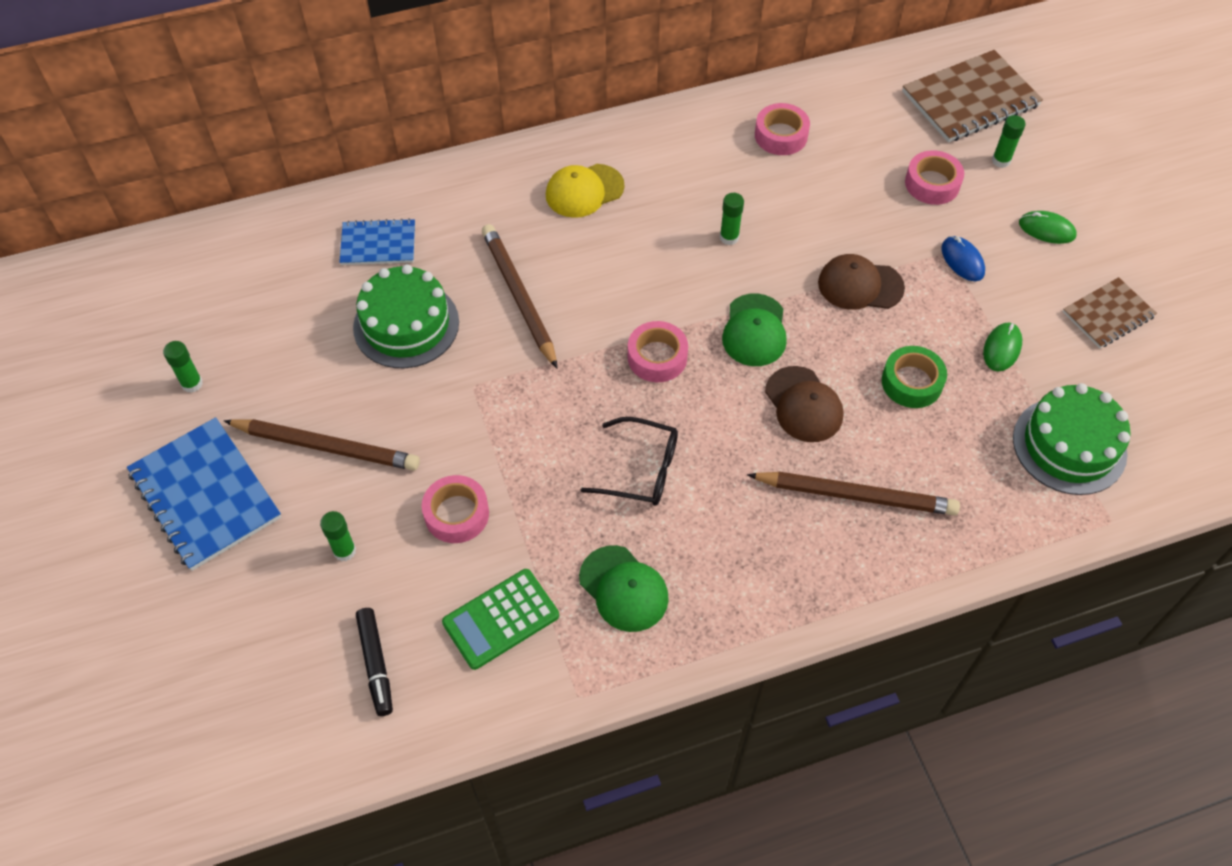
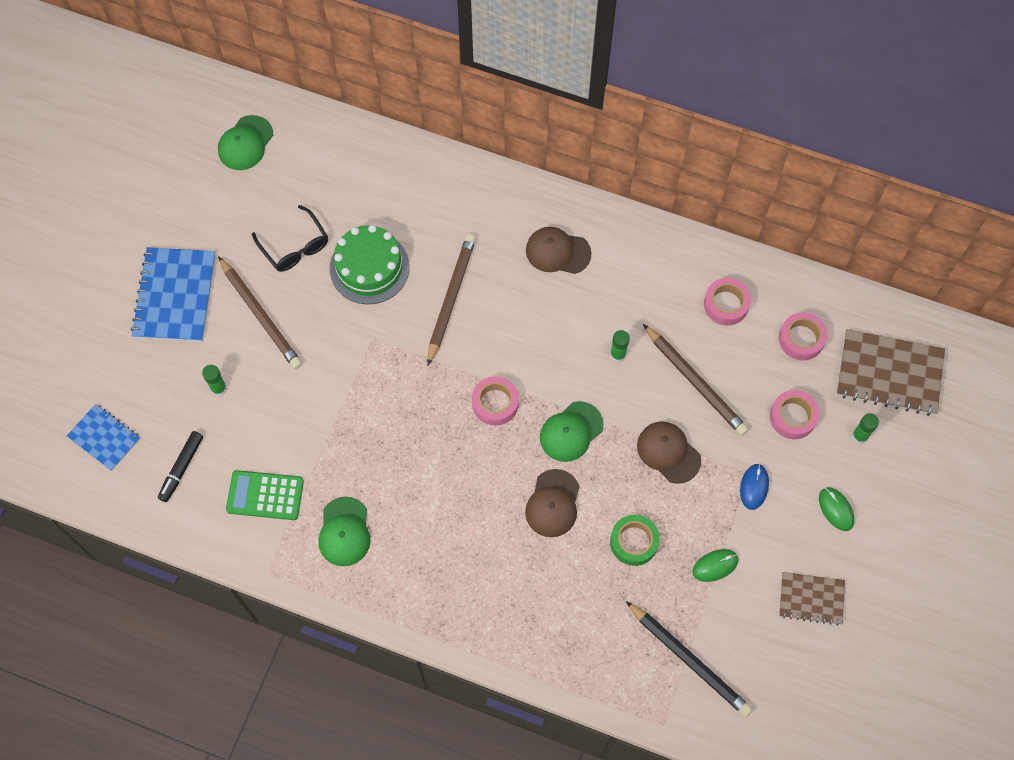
camera: 40 degrees right, 10 degrees up
(156, 299) = (245, 143): none -> green cap
(192, 384) = (222, 217): green glue stick -> none
(378, 244) = (400, 198): blue notebook -> blue notebook (104, 438)
(456, 514) = (295, 414): pink tape -> pink tape (801, 339)
(584, 191) = (557, 252): yellow cap -> brown cap
(641, 470) = (419, 469): black glasses -> black glasses (295, 247)
(856, 495) = (527, 584): brown pencil -> brown pencil (695, 382)
(1069, 445) = (689, 660): green cake -> black pencil

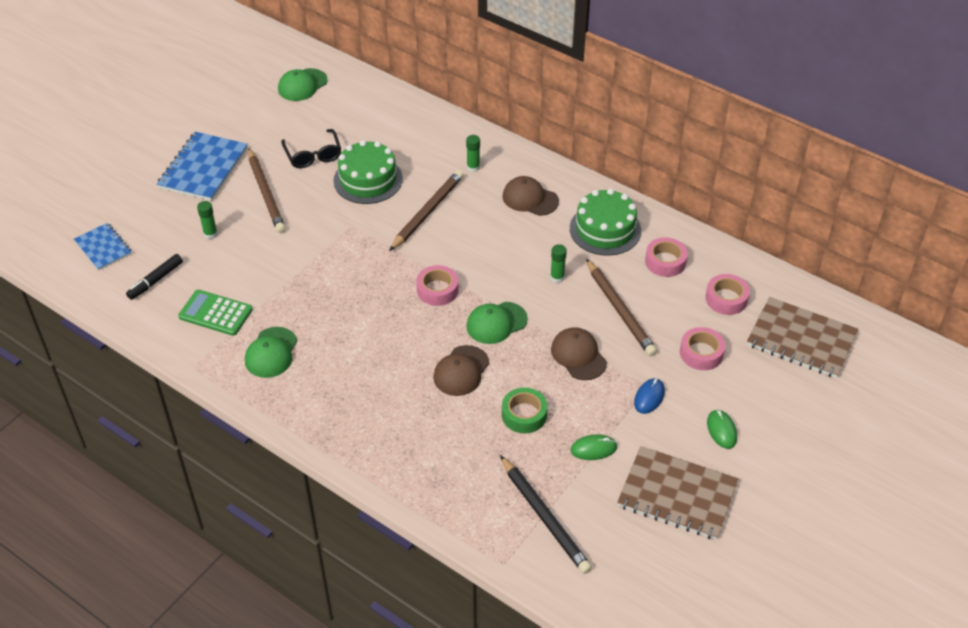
camera: 15 degrees right, 20 degrees down
(651, 275) = (605, 229): none -> green cake
(811, 598) = (677, 494): brown notebook -> brown notebook, size x1.68
(859, 436) = (760, 380): green glue stick -> green glue stick (473, 167)

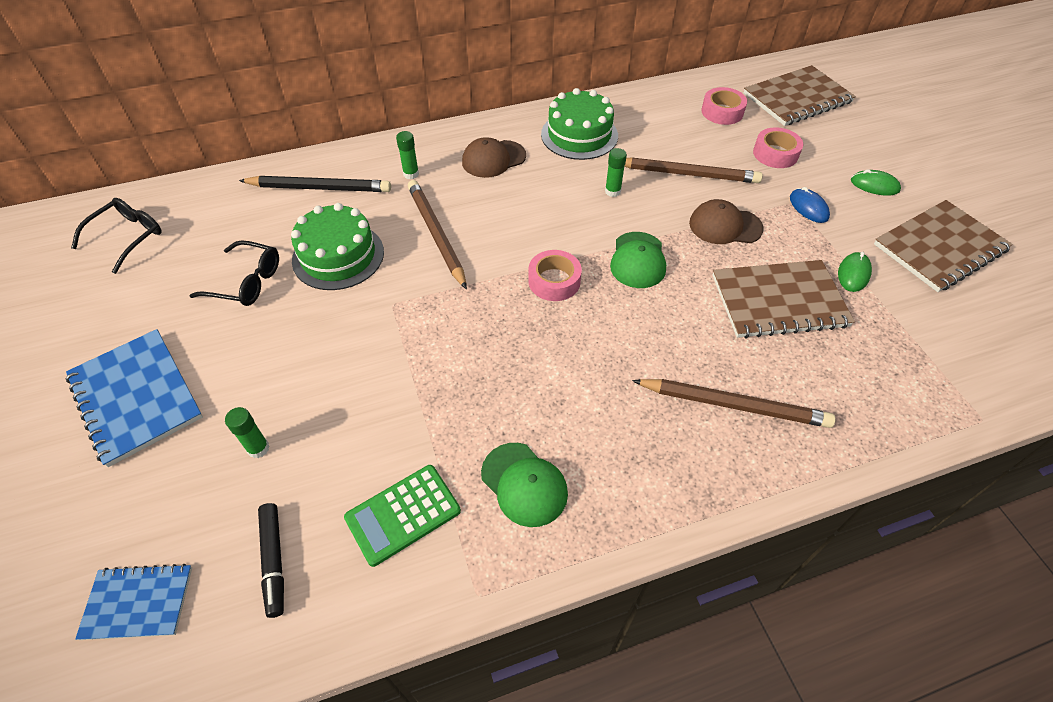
camera: 55 degrees left, 5 degrees up
(266, 193) = (255, 355): brown pencil -> brown pencil (734, 405)
(302, 85) = (128, 237): green cap -> black glasses
(461, 371) = (685, 319): brown cap -> none
(524, 415) = (779, 301): green tape -> brown notebook
(545, 517) = (929, 353): black pencil -> black pencil (320, 188)
(665, 262) = (650, 122): pink tape -> none

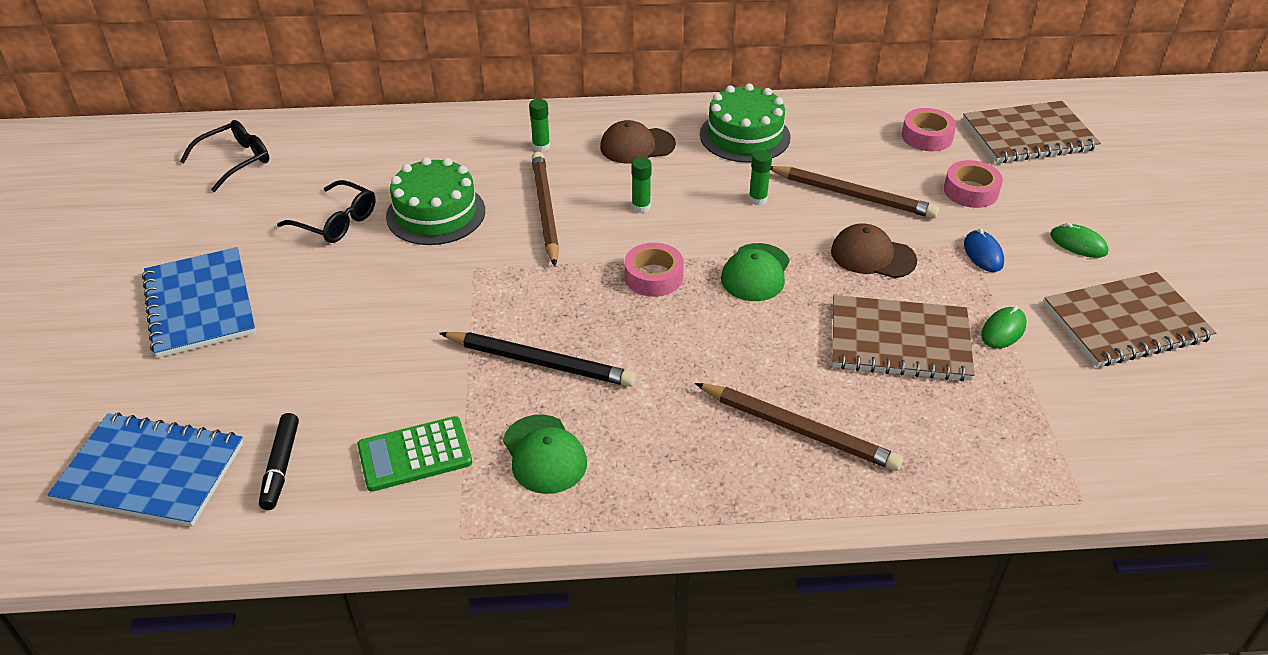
camera: 15 degrees right, 10 degrees down
(138, 603) = (150, 472): blue notebook -> blue notebook, size x1.68
(258, 448) = (298, 370): green glue stick -> green glue stick (641, 207)
(320, 188) = (440, 145): black pencil -> black pencil (540, 362)

